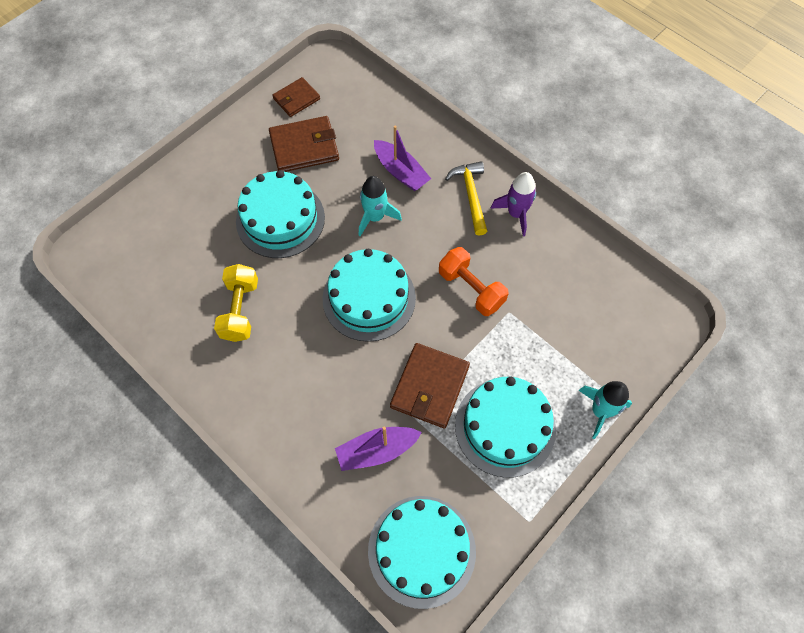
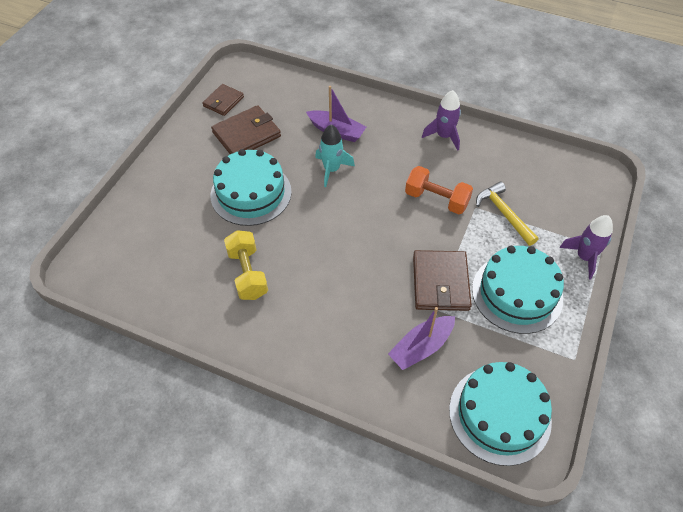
camera: 20 degrees left, 10 degrees down
(369, 298) = (356, 231): turquoise cake -> none
(470, 195) = (401, 133): yellow hammer -> yellow hammer (504, 213)
(600, 411) = (584, 257): turquoise rocket -> purple rocket

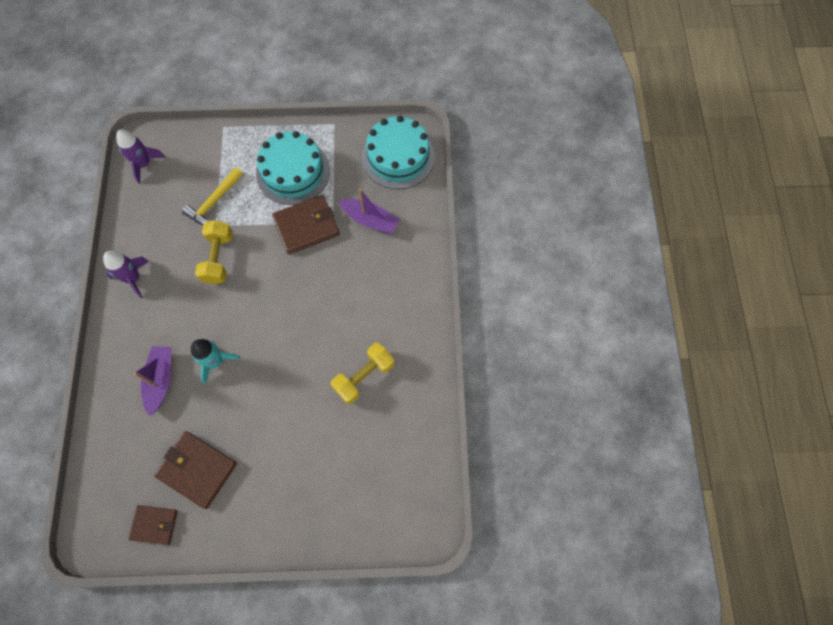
camera: 115 degrees left, 15 degrees up
(251, 193) = (274, 422): turquoise cake -> none
(436, 199) = (218, 258): orange dumbbell -> yellow dumbbell
(584, 257) = (238, 136): purple rocket -> purple rocket (144, 164)

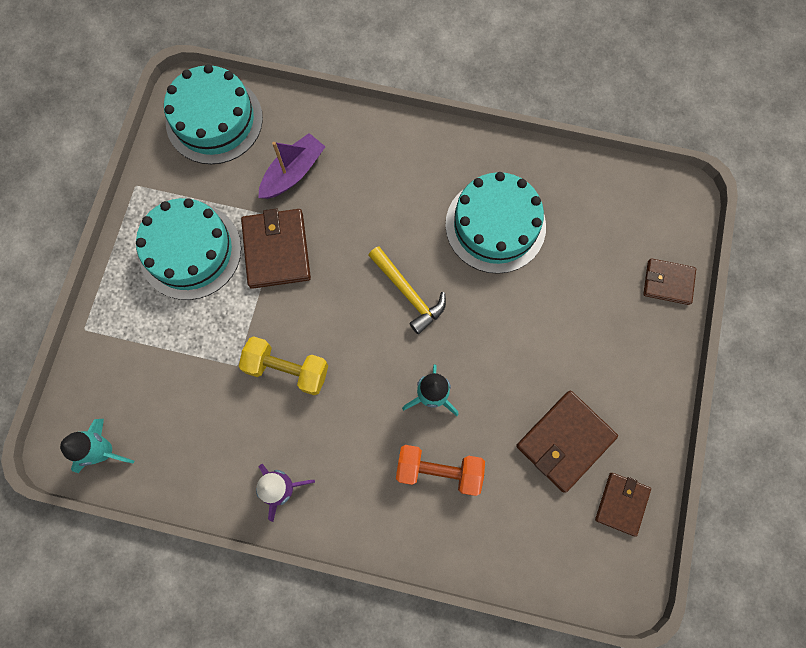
camera: 75 degrees left, 5 degrees up
(144, 164) = (104, 450): purple rocket -> turquoise rocket
(161, 380) = (439, 471): purple boat -> orange dumbbell
(214, 202) = (201, 361): yellow hammer -> yellow hammer (408, 293)
(347, 529) = (668, 282): none -> brown wallet
(364, 376) = (495, 225): yellow dumbbell -> turquoise cake

